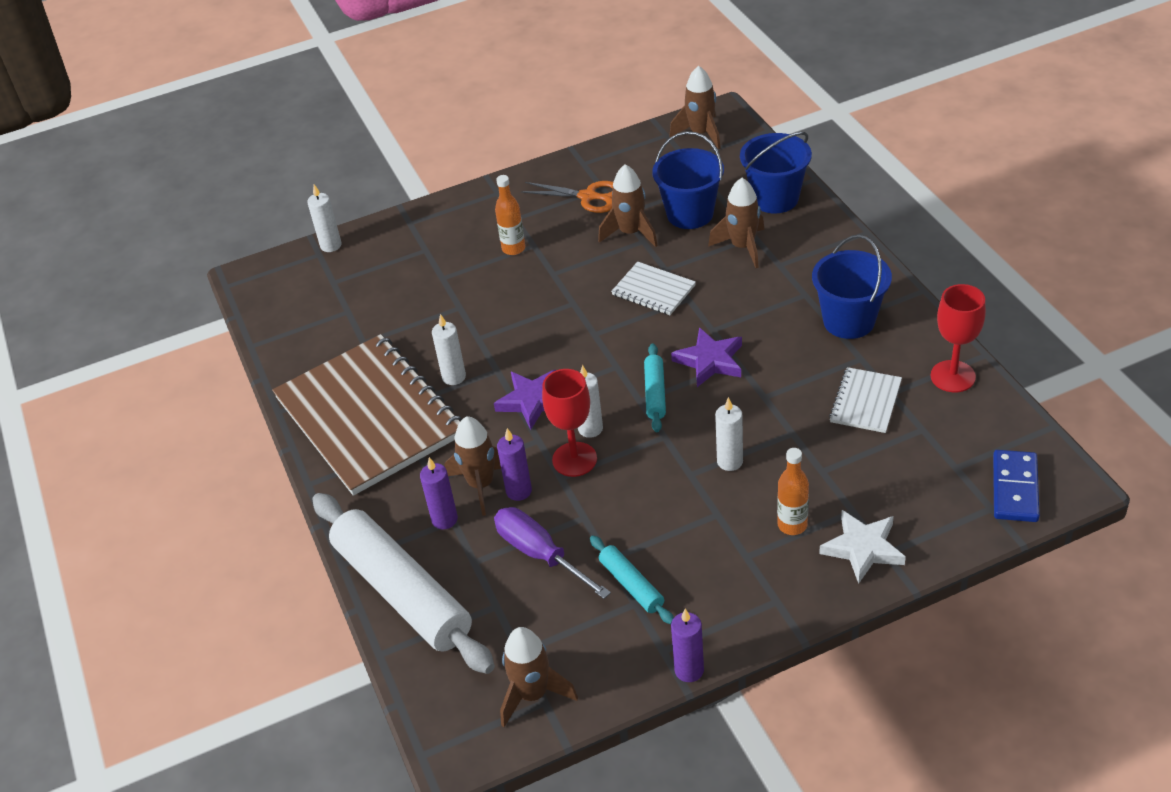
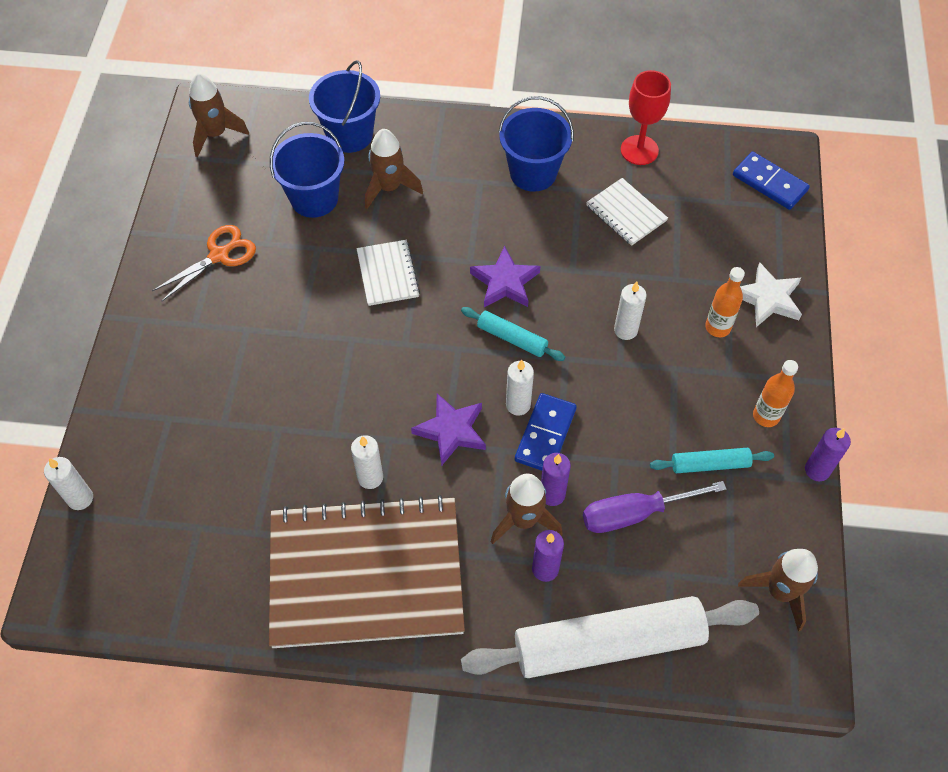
camera: 65 degrees left, 15 degrees up
(513, 248) = (236, 346): orange bottle -> orange bottle (766, 416)
(574, 459) = (545, 434): red goblet -> blue domino
(630, 233) = (299, 251): brown rocket -> none
(653, 290) = (387, 274): white notebook -> white notebook turned 75 degrees counterclockwise

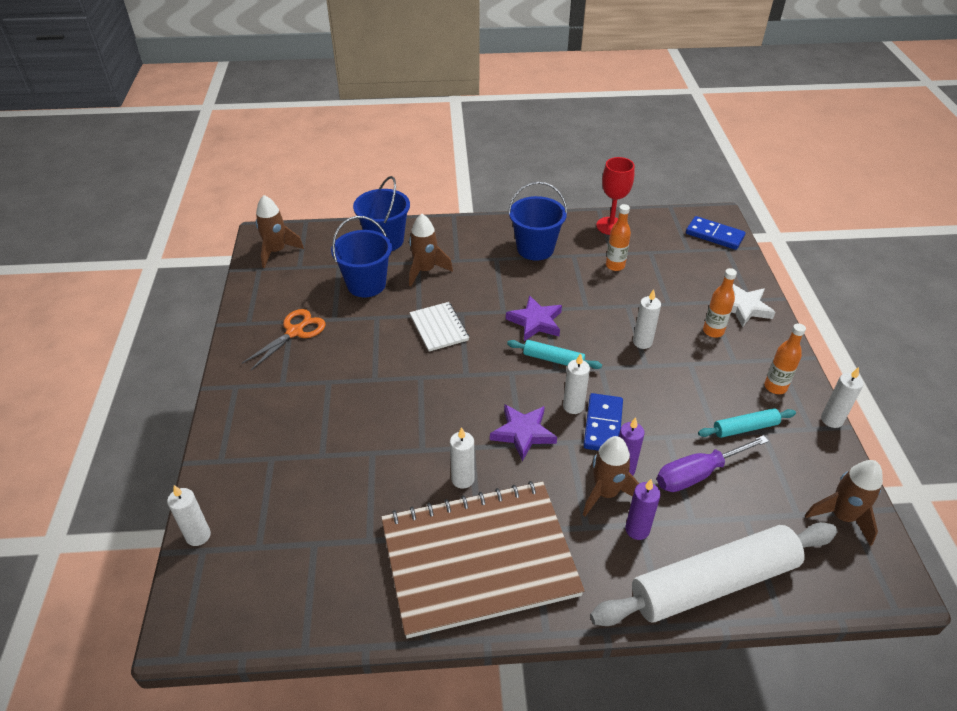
camera: 10 degrees left, 15 degrees down
(626, 213) = (615, 266): white notebook -> orange bottle
(817, 470) = (831, 420): purple candle -> white candle

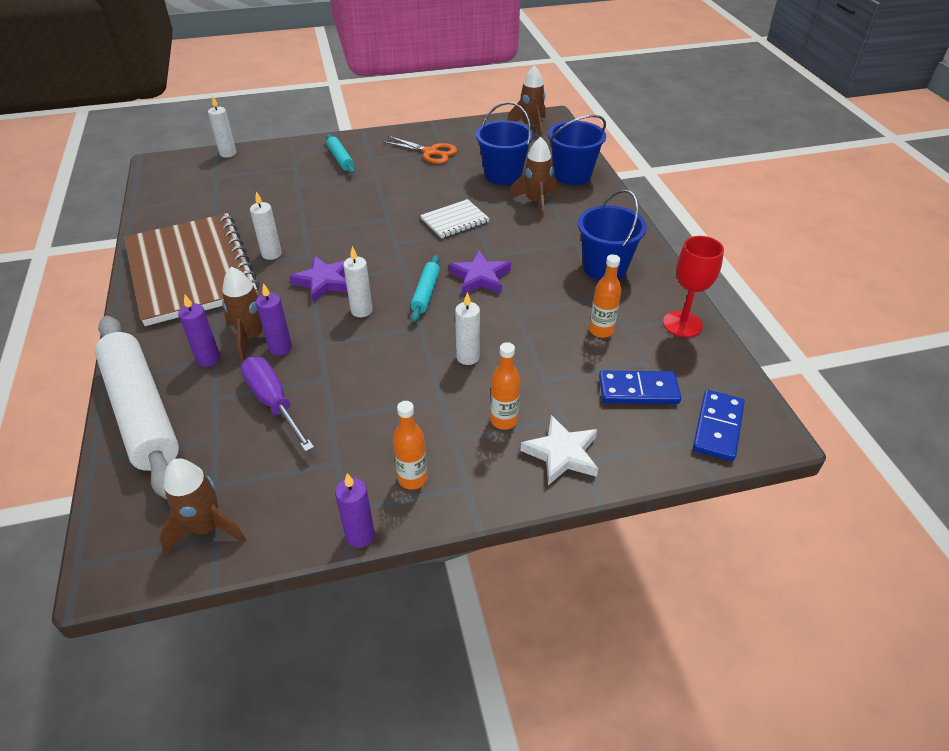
camera: 80 degrees right, 0 degrees up
(603, 425) = (338, 331): blue domino -> blue domino (638, 390)
(745, 428) = (340, 445): turquoise rolling pin -> turquoise rolling pin (341, 159)
(831, 420) = (360, 535): white candle -> purple candle

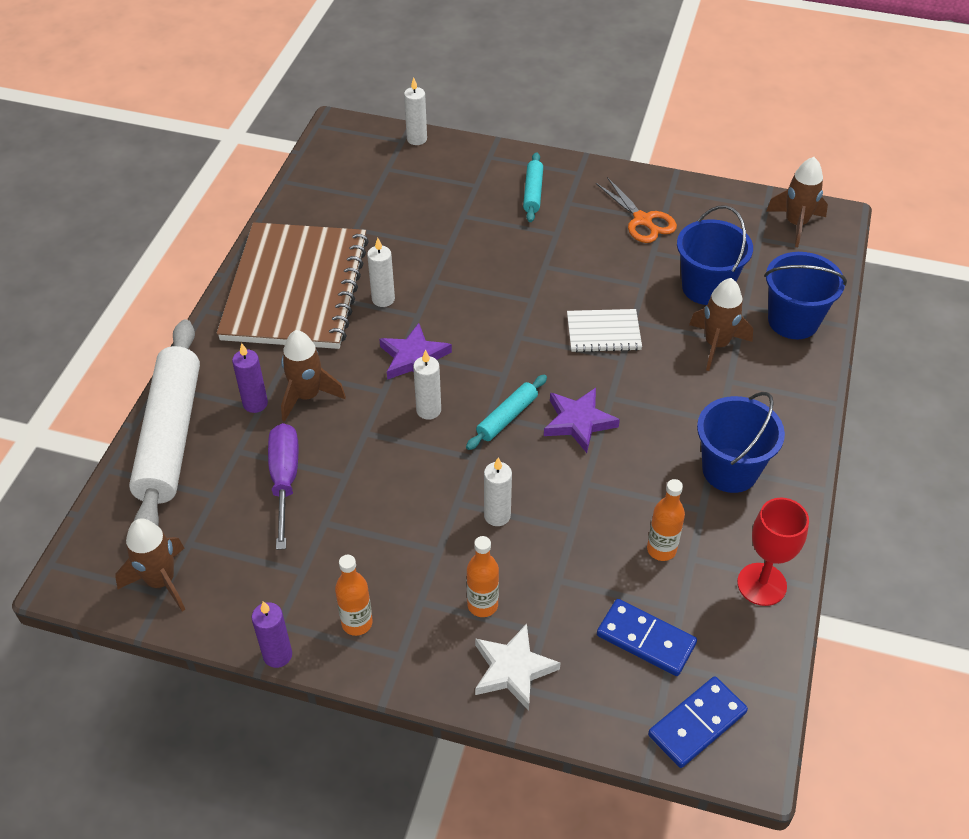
camera: 30 degrees right, 5 degrees up
(280, 348) = (326, 421): purple candle -> none

